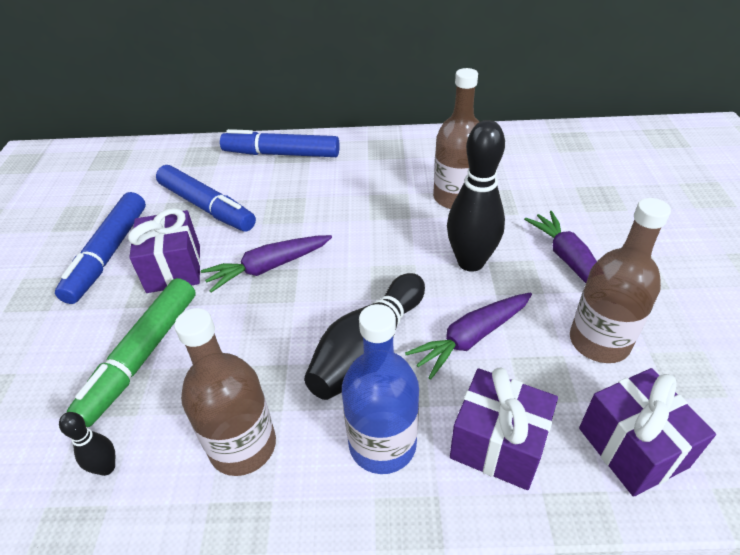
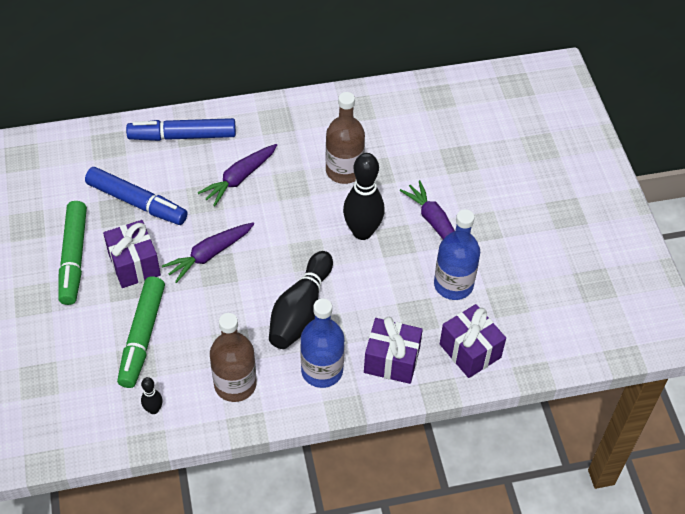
camera: 15 degrees left, 10 degrees up
(109, 253) = (74, 257): blue marker -> green marker
(471, 338) = (369, 293): purple carrot -> purple carrot (239, 178)
(599, 341) = (453, 284): brown bottle -> blue bottle

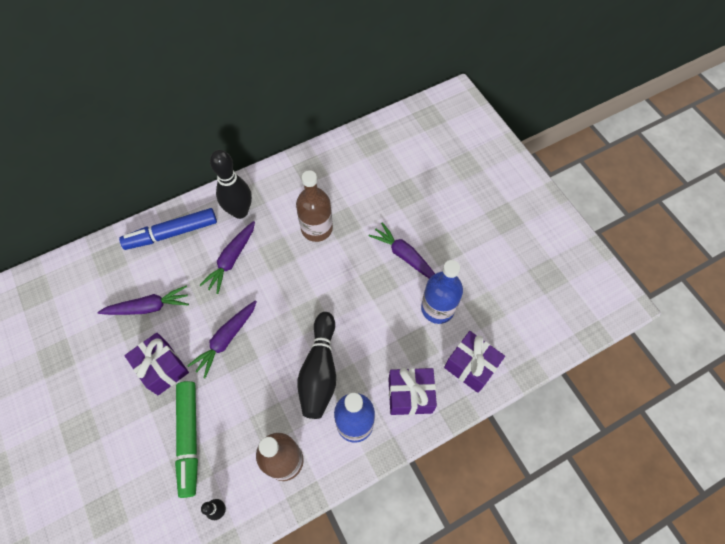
camera: 15 degrees left, 10 degrees up
(74, 257) = (106, 377): green marker -> none
(136, 202) = (148, 307): blue marker -> purple carrot
(362, 232) = (349, 281): black bowling pin -> black bowling pin (240, 211)

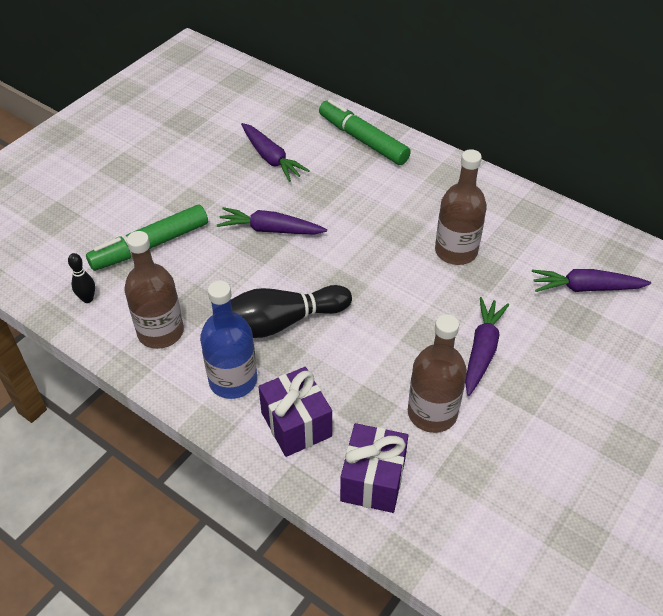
camera: 65 degrees right, 15 degrees down
(163, 368) = (212, 196): purple gift -> none
(172, 233) = (363, 140): blue marker -> green marker
(231, 260) = (365, 196): purple carrot -> purple carrot (585, 288)
(240, 211) = (427, 179): black bowling pin -> none
(437, 308) = (432, 413): blue bottle -> brown bottle

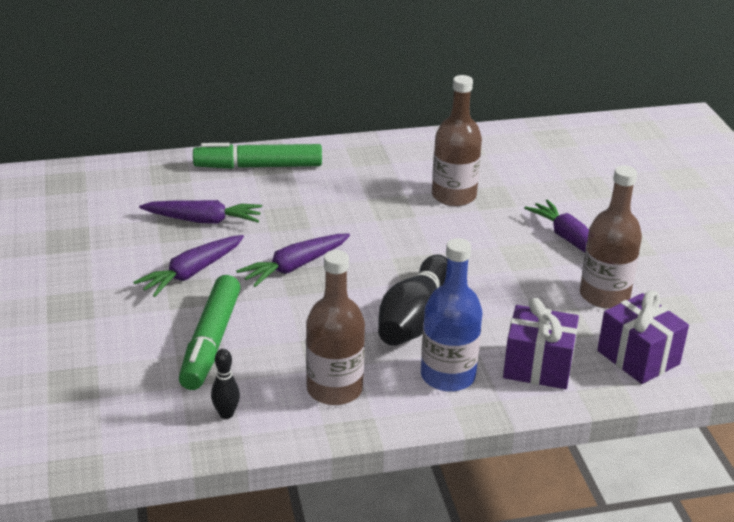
camera: 50 degrees left, 15 degrees down
(585, 288) = (566, 167): purple carrot -> purple carrot (192, 273)

